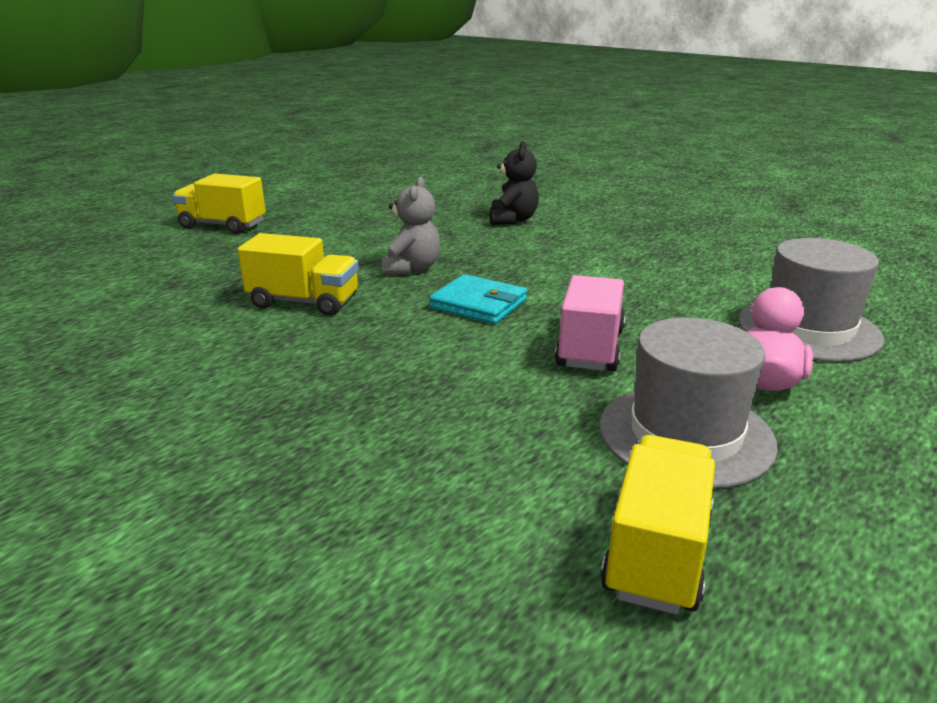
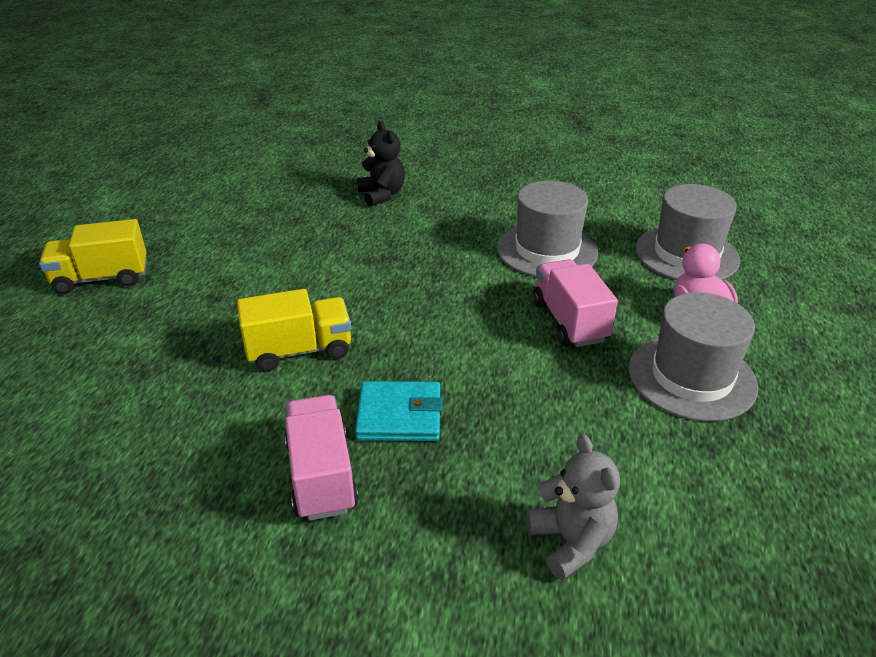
camera: 30 degrees left, 10 degrees up
(206, 388) = (321, 475): none -> pink truck
(411, 268) = (352, 280): grey teddy bear -> grey teddy bear (571, 541)
(478, 304) = (448, 303): turquoise wallet -> turquoise wallet (399, 415)
(634, 290) = (547, 250): none -> grey hat
(657, 552) = (751, 476): yellow truck -> none

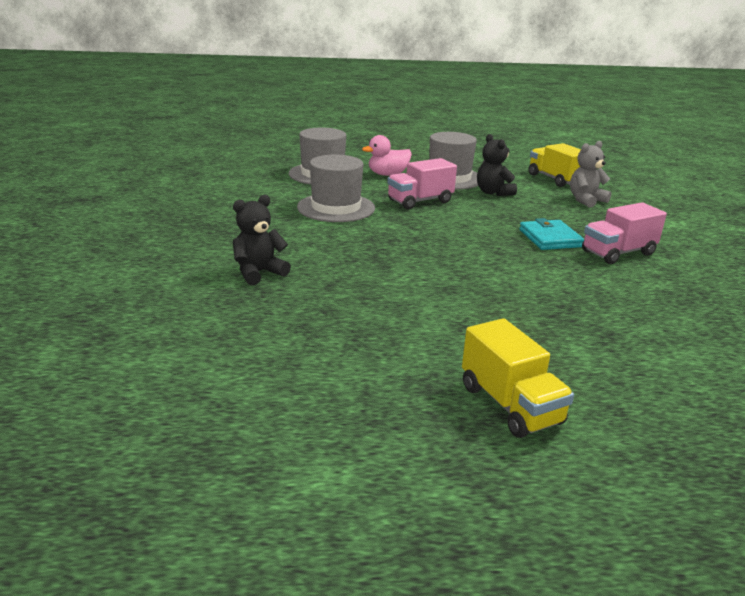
camera: 105 degrees left, 10 degrees down
(299, 350) = (522, 275): yellow truck -> yellow truck (555, 179)
(614, 412) = (493, 192): none -> black teddy bear

